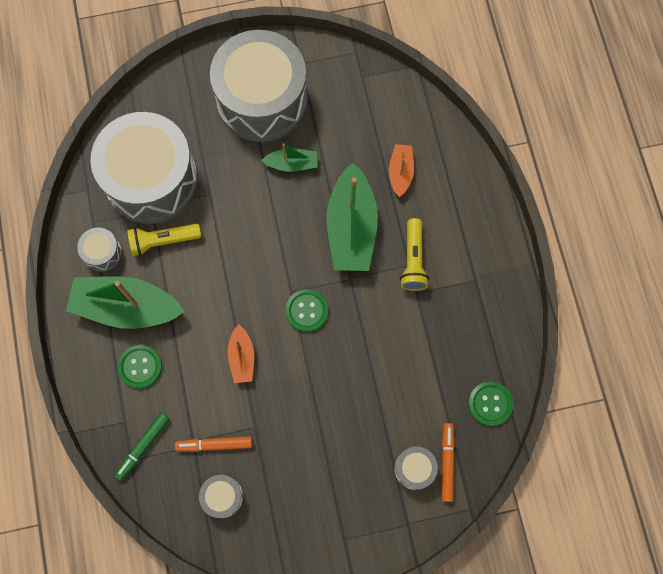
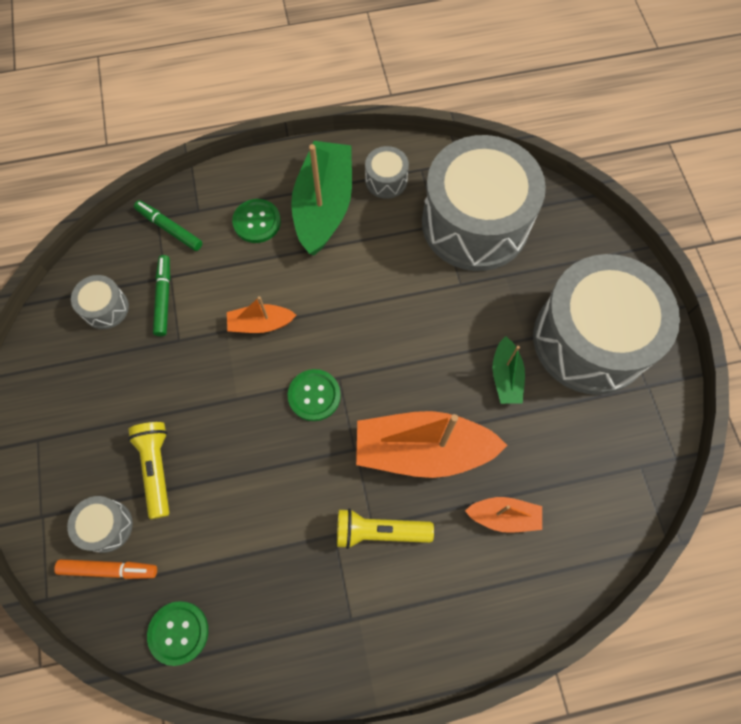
camera: 90 degrees right, 5 degrees down
(163, 241) = (401, 238): yellow flashlight -> yellow flashlight (157, 468)
(214, 444) = (164, 298): orange marker -> green marker
(351, 228) = (422, 450): green boat -> orange boat

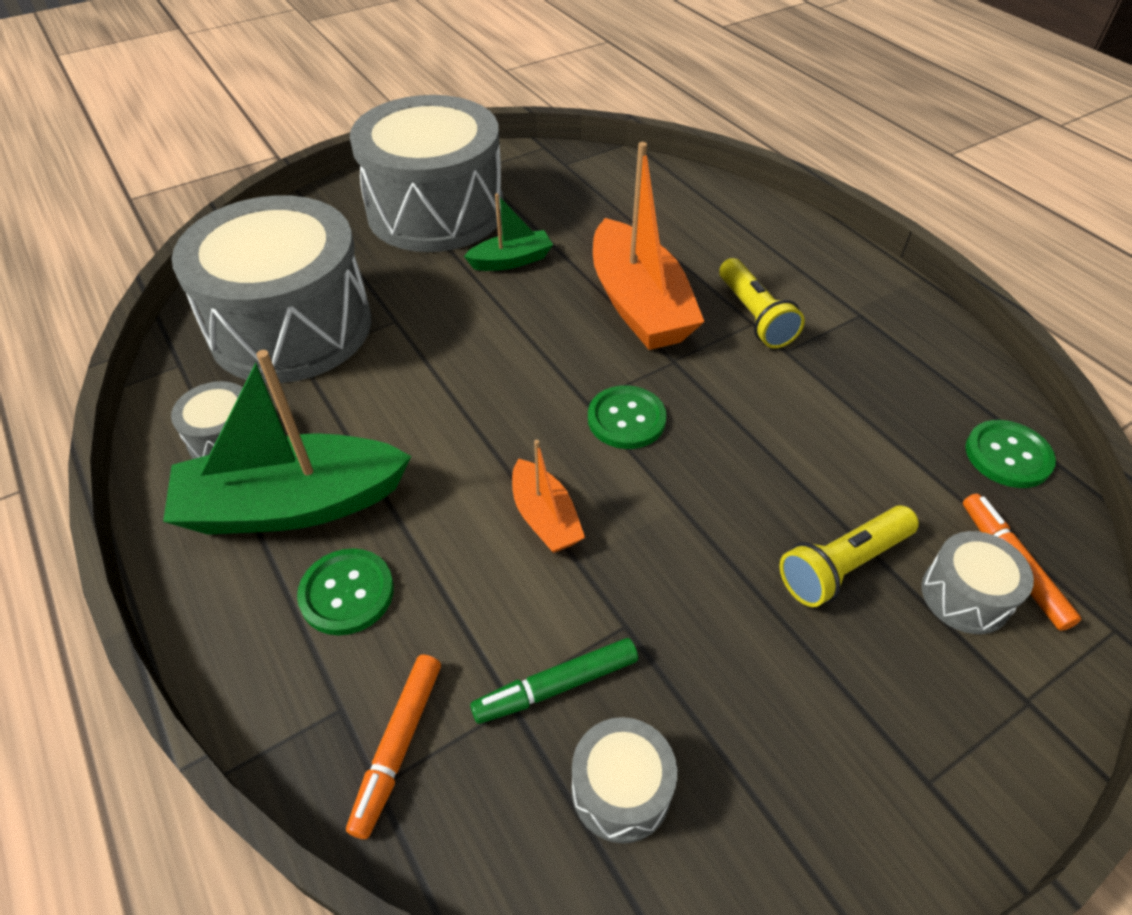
camera: 110 degrees left, 20 degrees down
(169, 228) = (398, 746): green marker -> orange marker
(504, 516) = (673, 234): orange boat -> none

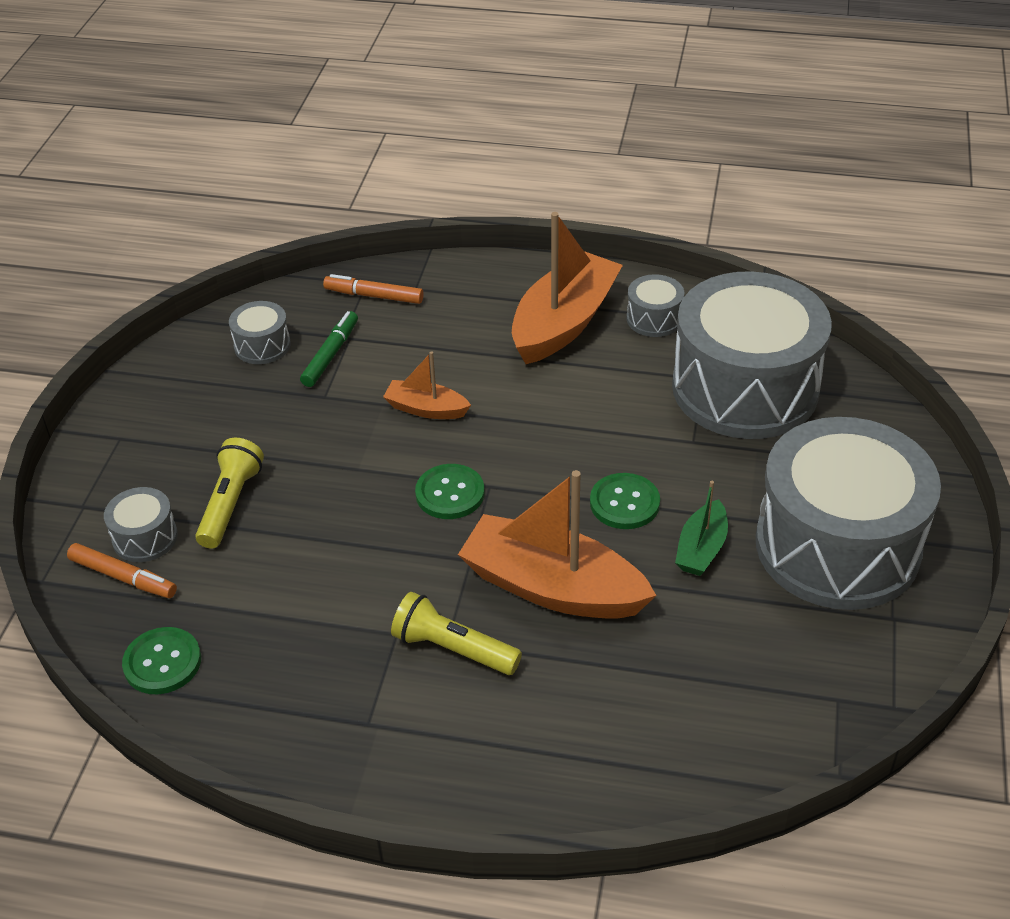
camera: 135 degrees right, 5 degrees down
(292, 504) = (564, 323): green boat -> orange boat
(347, 593) = (476, 316): green button -> green button (624, 503)
(398, 746) = (374, 296): orange marker -> orange marker turned 45 degrees counterclockwise

